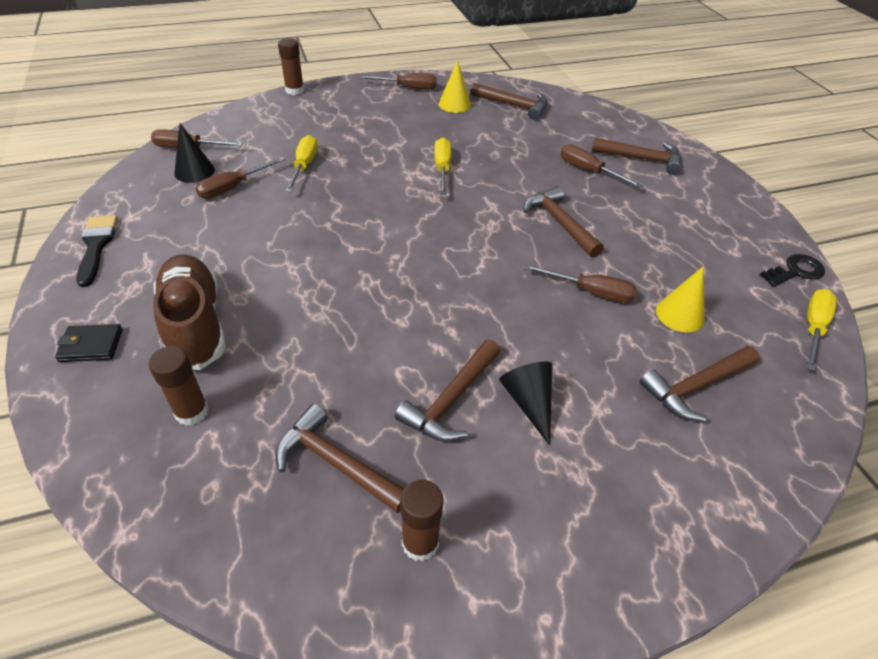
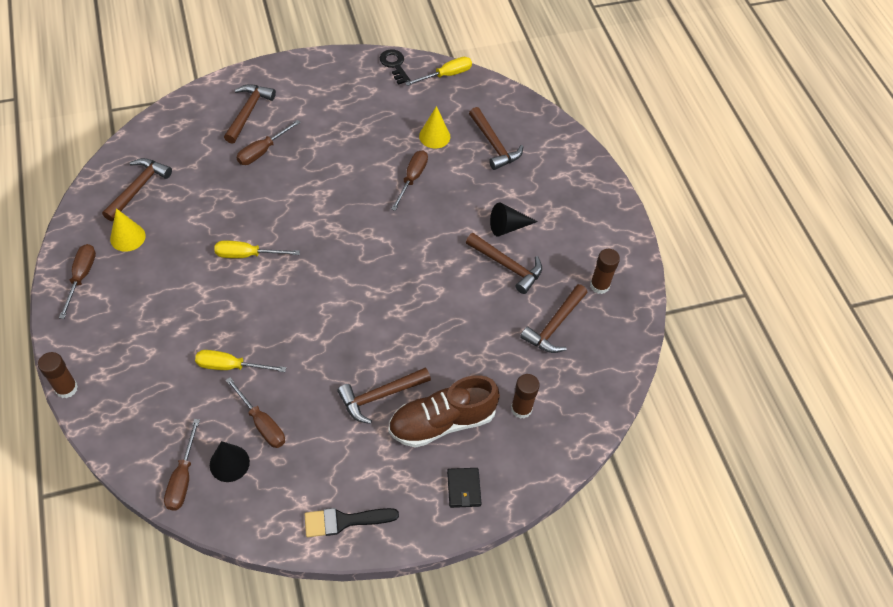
camera: 90 degrees left, 10 degrees up
(559, 223) = (333, 183): brown hammer -> brown hammer (380, 396)
(813, 327) = (446, 75): yellow screwdriver -> yellow screwdriver turned 120 degrees clockwise

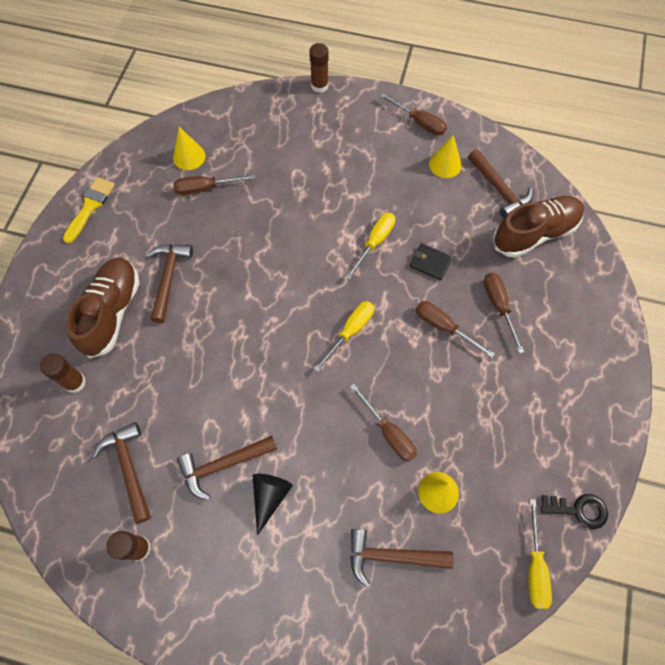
camera: 125 degrees right, 10 degrees up
(175, 150) = (534, 233): none -> brown shoe
(183, 478) = (198, 126): brown screwdriver -> brown screwdriver (443, 327)
(229, 463) = (189, 156): black cone -> yellow cone
(230, 366) = (270, 187): yellow screwdriver -> yellow screwdriver (350, 331)
(248, 112) = (562, 316): brown hammer -> none
(344, 521) = (90, 206): black brush -> yellow brush
(463, 488) = (48, 297): black wallet -> black wallet (430, 263)

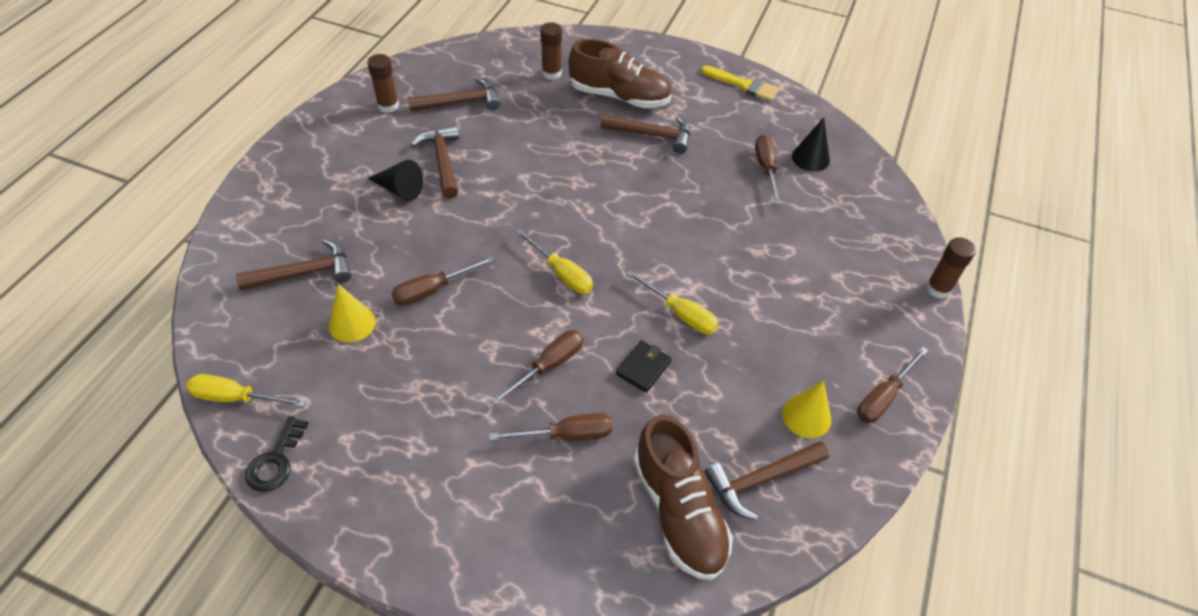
camera: 95 degrees right, 15 degrees down
(189, 156) = (810, 158): yellow cone -> black cone
(391, 556) = (305, 273): brown hammer -> brown hammer turned 60 degrees clockwise

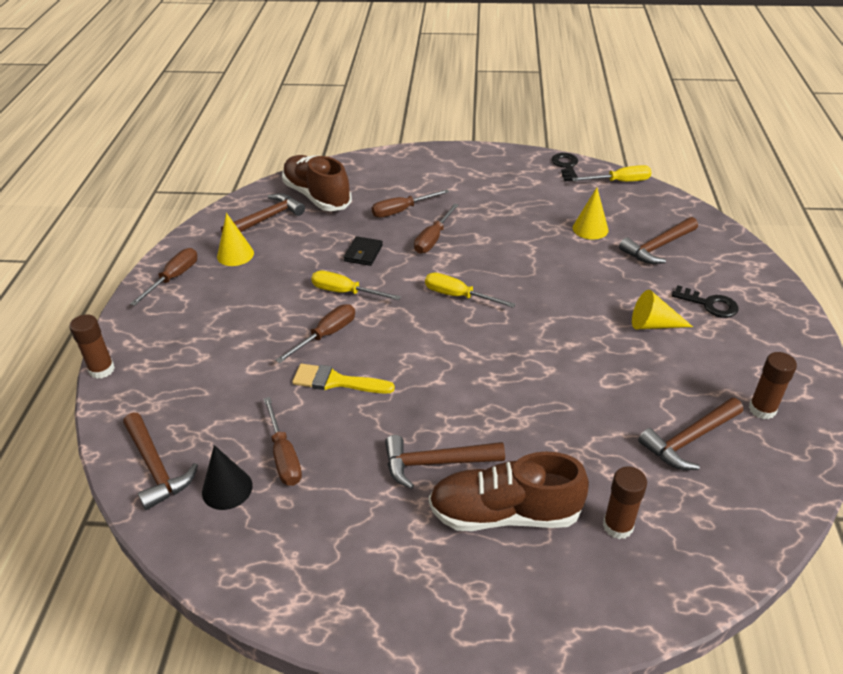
camera: 165 degrees right, 10 degrees down
(329, 194) = (709, 304): none -> black key
(399, 189) = (653, 324): black cone -> yellow cone
(432, 290) = (552, 260): brown screwdriver -> brown screwdriver (326, 335)
(442, 160) = (642, 363): brown hammer -> brown hammer (156, 468)
(744, 85) = (332, 598): yellow brush -> yellow brush (336, 381)

